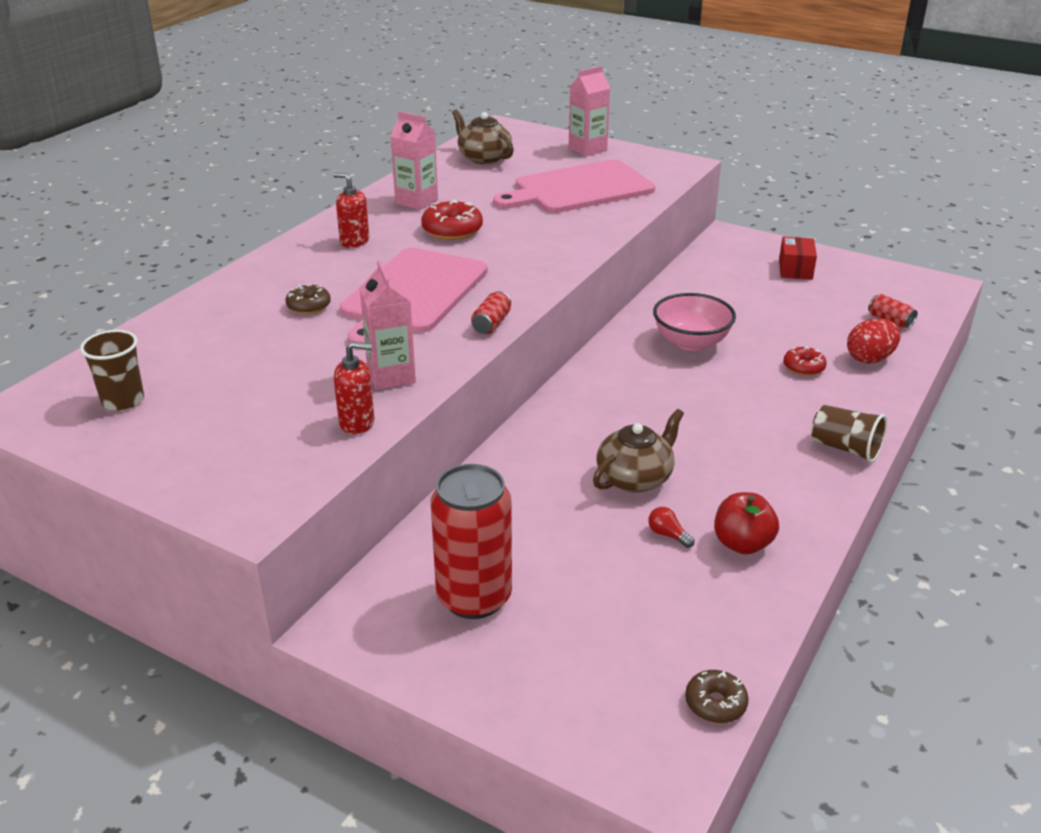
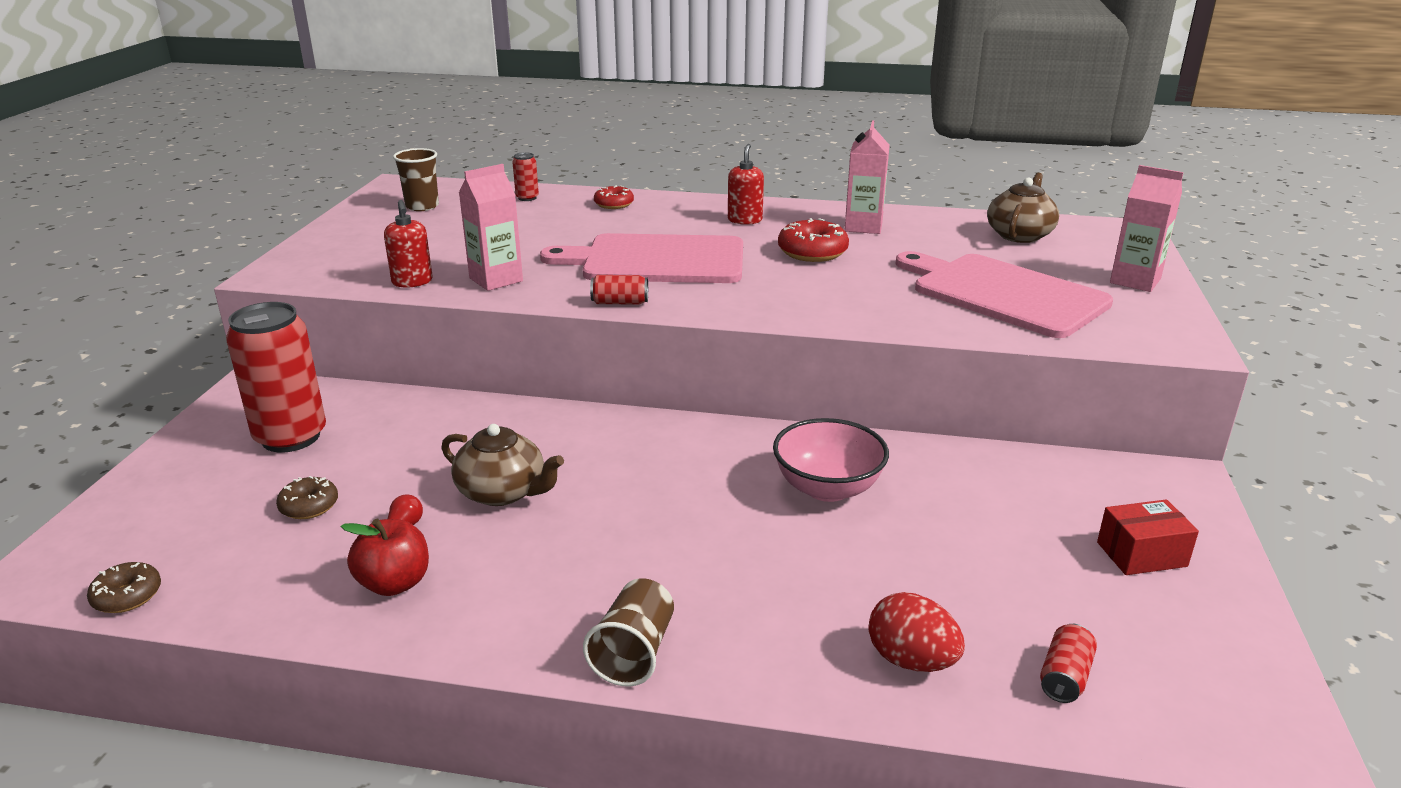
camera: 70 degrees right, 5 degrees down
(171, 334) = (527, 198): none -> red can
(309, 306) = (603, 228): brown donut -> brown donut (309, 506)
(803, 367) = (832, 592): red donut -> red donut (614, 204)

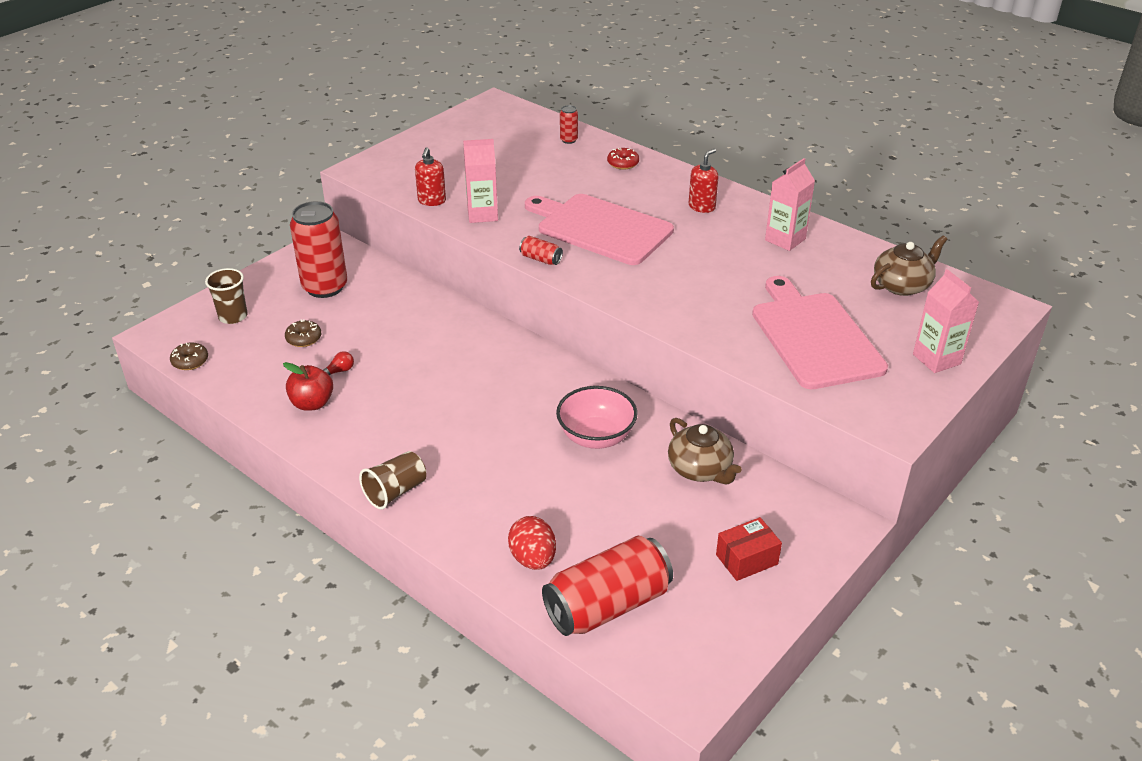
camera: 30 degrees right, 10 degrees up
(422, 206) = (492, 130): brown cup -> brown cup (233, 316)
(503, 492) = (408, 367): brown teapot -> brown teapot (700, 469)
(812, 252) = (717, 254): red donut -> none
(1065, 677) = (608, 605): red can -> red can, size x2.33
(1141, 554) = (746, 559): red box -> red box turned 45 degrees counterclockwise

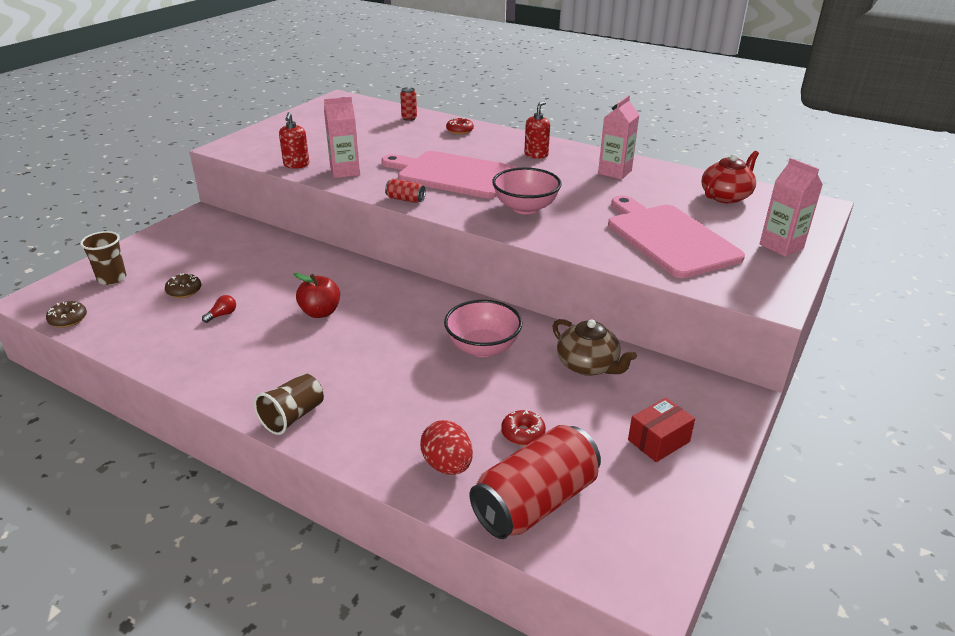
camera: 10 degrees left, 5 degrees down
(312, 403) = (197, 345): red apple -> red apple (320, 312)
(325, 287) = (201, 248): red can -> none
(613, 535) = (523, 433): none -> red donut
(668, 282) = (525, 208): none -> pink bowl
(902, 285) = (726, 196): brown teapot -> red teapot

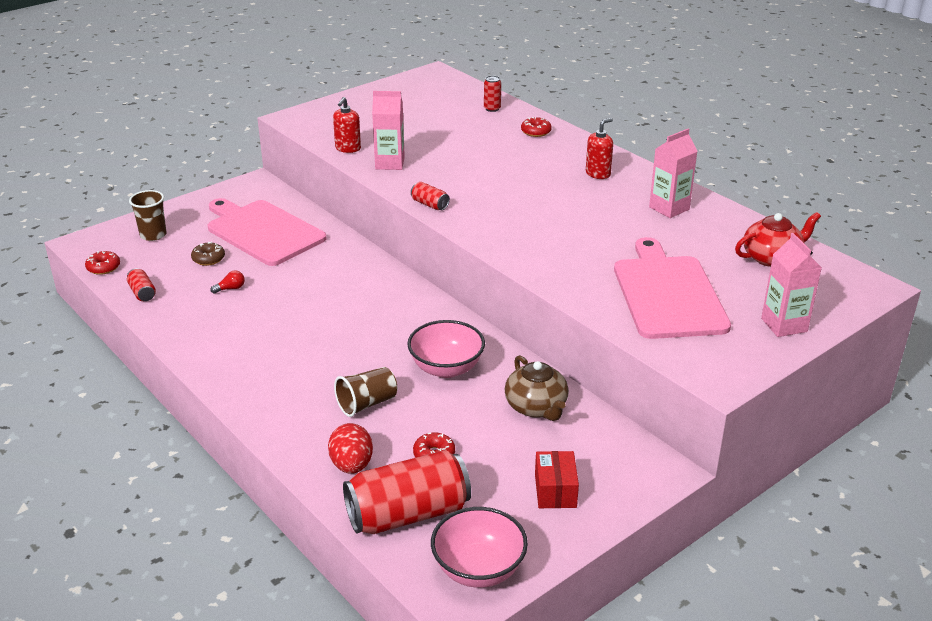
camera: 20 degrees right, 0 degrees up
(68, 319) = (103, 268): brown donut -> red donut
(125, 337) = (142, 293): none -> red can
(293, 416) = (246, 394): brown cup -> brown cup (367, 404)
(320, 312) = (317, 303): red apple -> none
(453, 174) = (495, 184): pink cutting board -> pink cutting board (263, 231)
(525, 208) = (542, 234): pink bowl -> pink bowl (478, 569)
(658, 441) = (555, 491): red box -> red box turned 75 degrees counterclockwise

